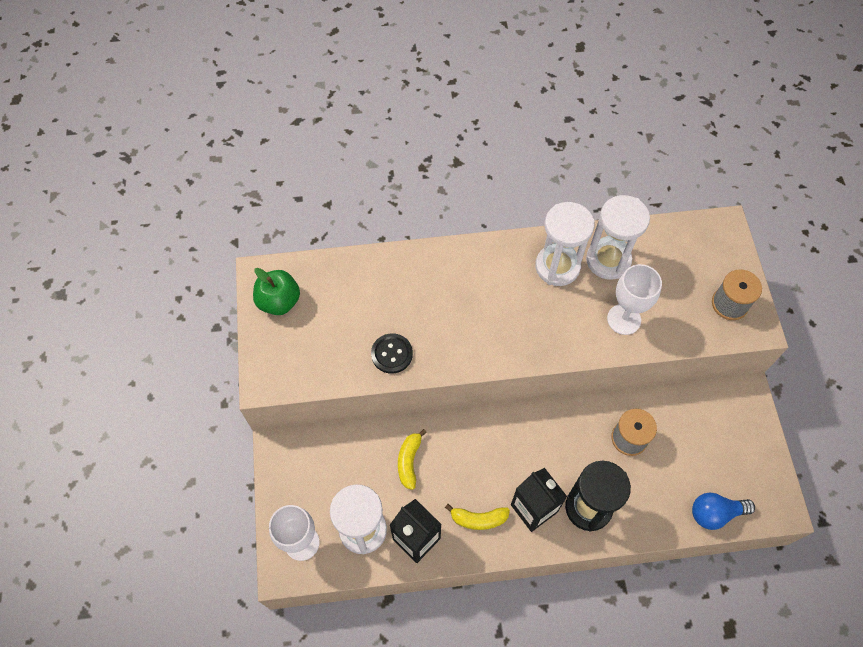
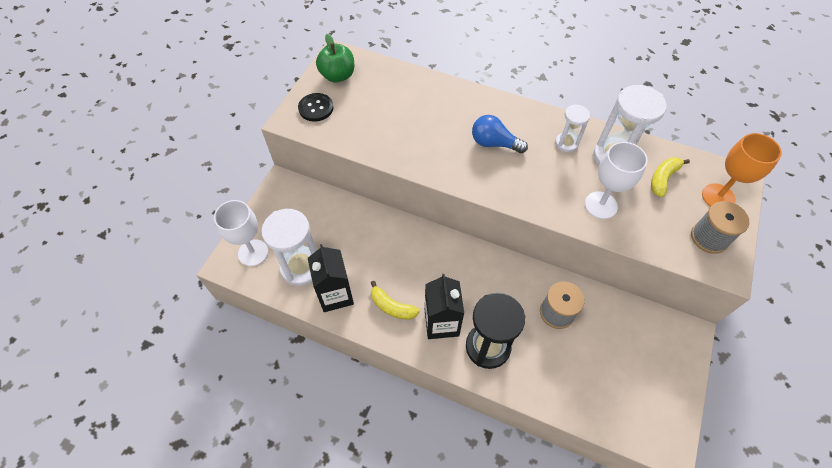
camera: 30 degrees right, 5 degrees down
(392, 354) = (393, 143): black button -> black button (316, 108)
(409, 461) = (367, 238): yellow banana -> yellow banana (663, 179)
(557, 266) = (566, 143): white hourglass -> white hourglass, size x0.56
(715, 513) = (600, 414): blue light bulb -> blue light bulb (494, 143)
(717, 256) = (718, 197): none -> orange goblet

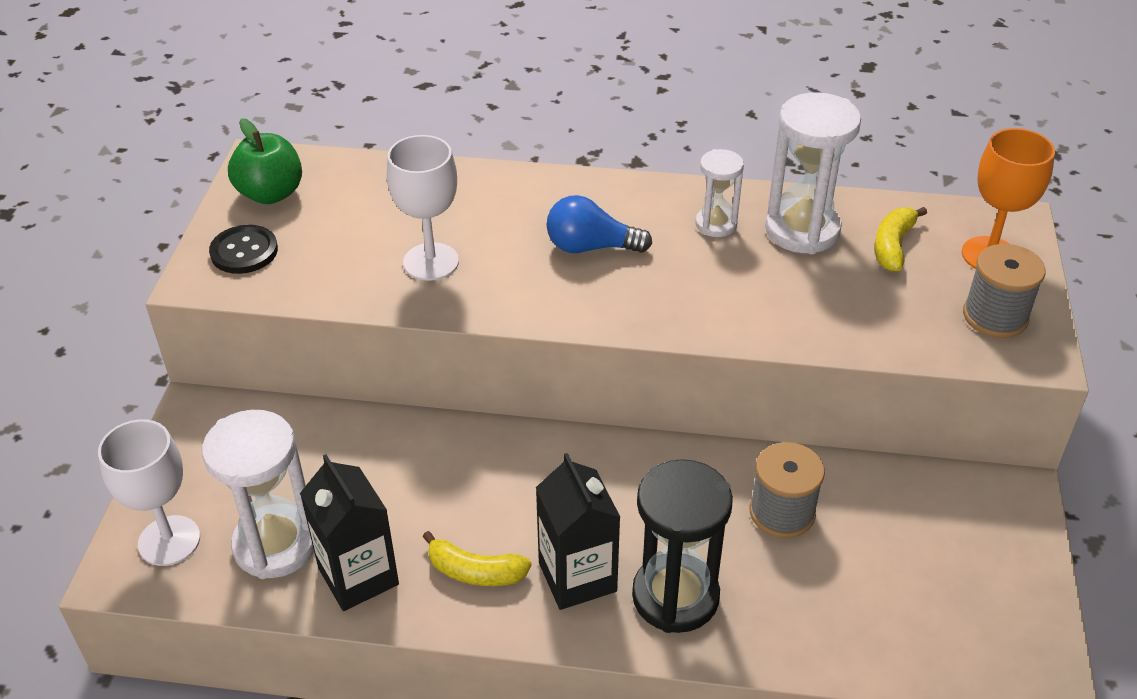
camera: 15 degrees left, 15 degrees down
(601, 205) = (803, 304): white goblet -> white goblet (431, 262)

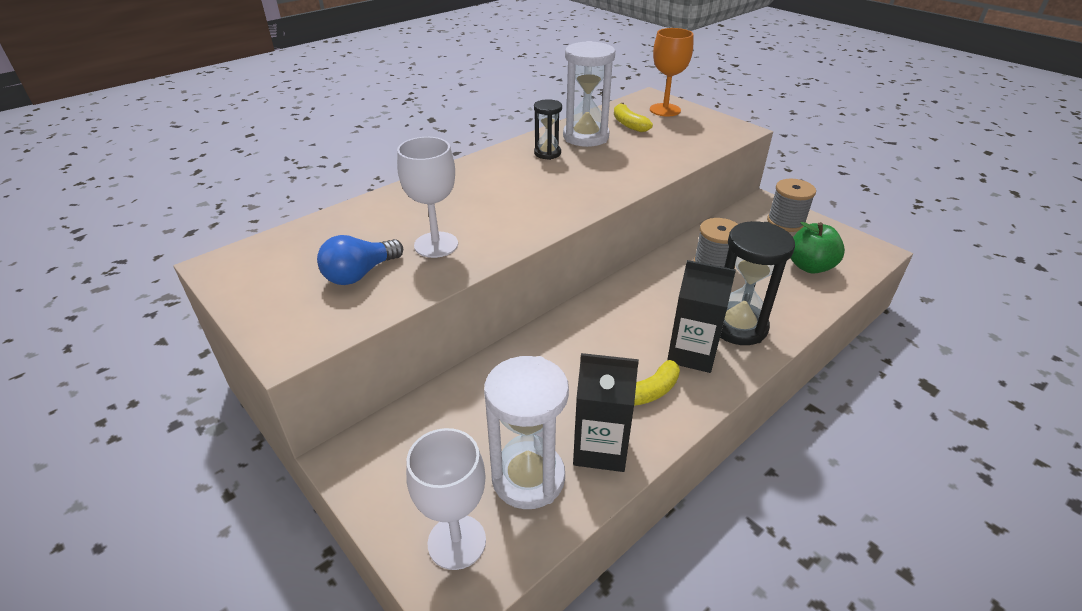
camera: 50 degrees left, 5 degrees down
(244, 251) = (297, 313): black button -> none
(271, 193) = (260, 275): green apple -> green apple (809, 266)
(591, 247) = (508, 191): blue light bulb -> blue light bulb (360, 274)
(716, 224) = (547, 153): white hourglass -> black hourglass
(995, 316) = (705, 126): grey spool -> grey spool (786, 222)

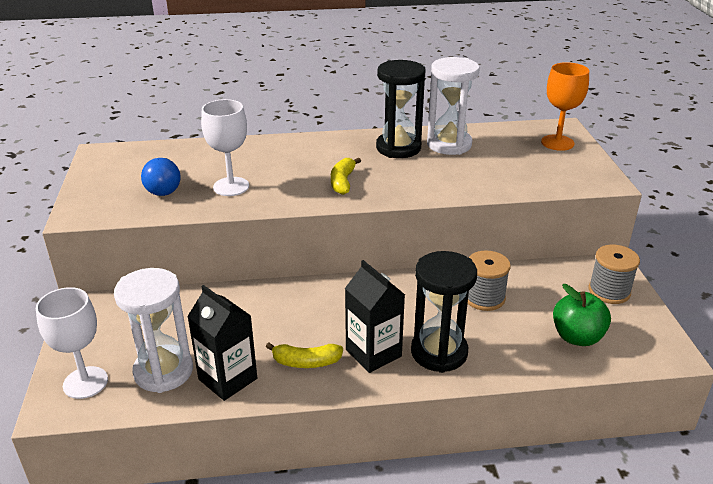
camera: 35 degrees right, 5 degrees down
(360, 274) = (164, 188): blue light bulb -> blue light bulb turned 90 degrees counterclockwise
(547, 153) = (398, 148): black hourglass -> black hourglass, size x1.78
(629, 124) = (503, 145): yellow banana -> yellow banana (343, 182)

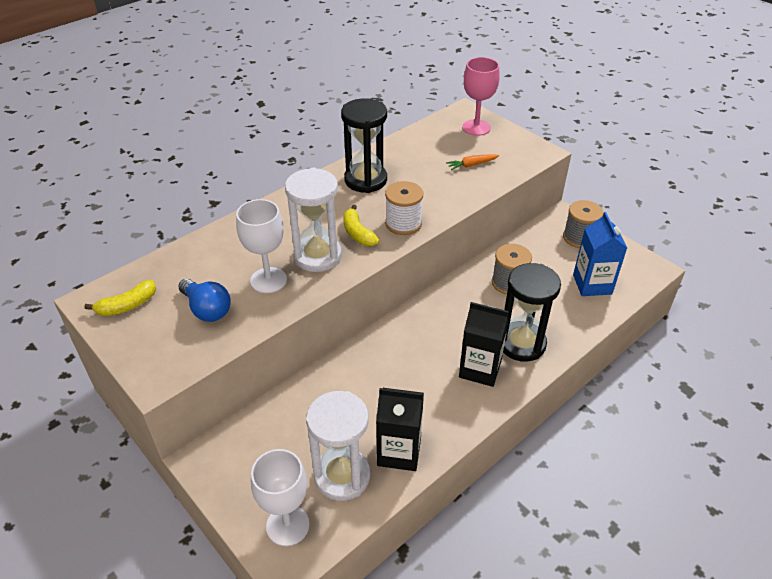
camera: 35 degrees left, 10 degrees up
(306, 362) = (441, 403): yellow banana -> yellow banana (127, 305)
(392, 189) = (403, 223): none -> white spool
(449, 144) = (401, 161): white hourglass -> white hourglass (317, 256)
(515, 169) = (472, 165): none -> orange carrot
(557, 143) = (476, 127): orange goblet -> pink goblet
(577, 337) = (592, 284): green apple -> blue carton

